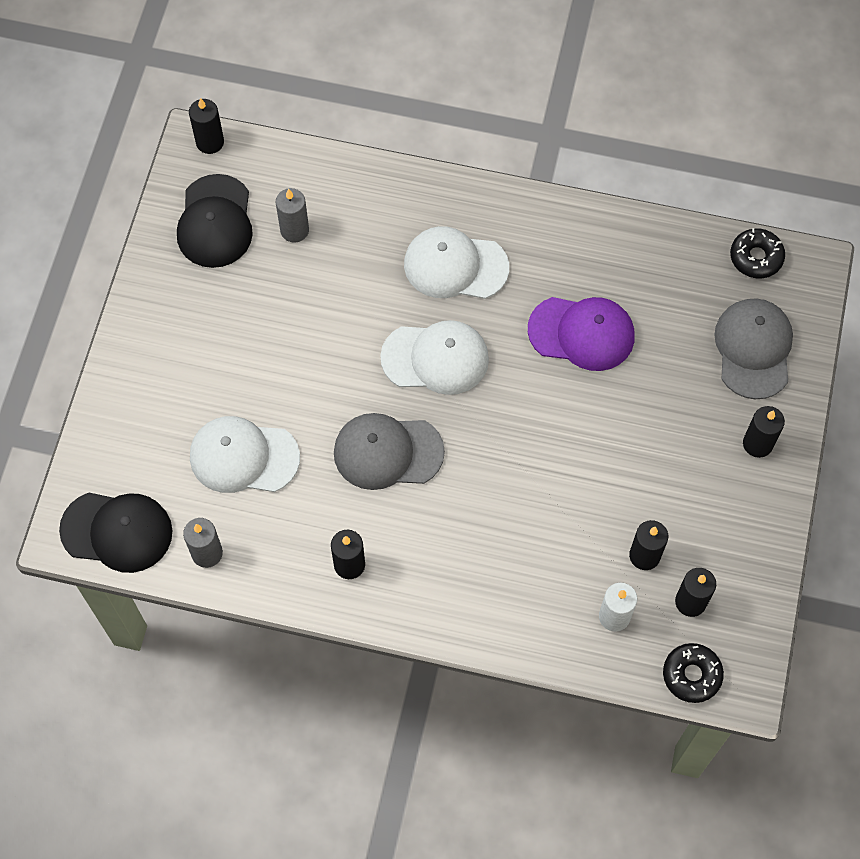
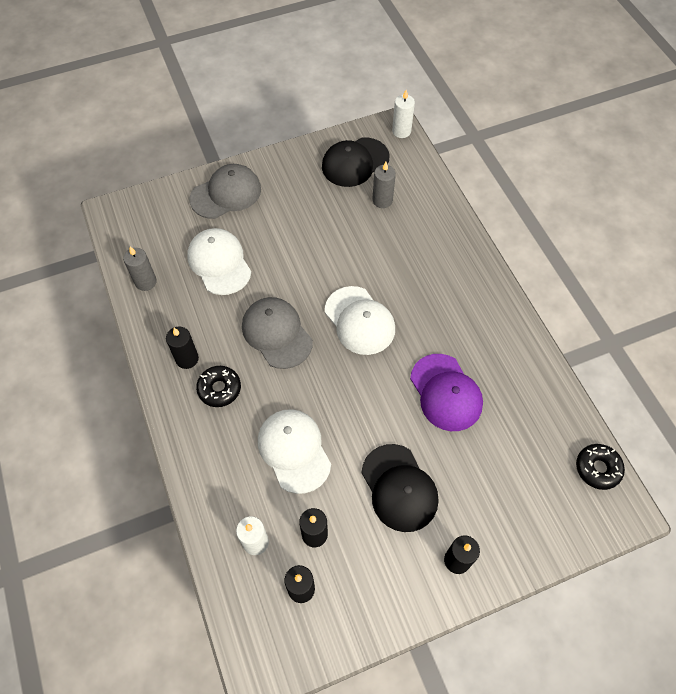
camera: 55 degrees right, 5 degrees down
(117, 531) = (131, 232): black cap -> black cap (399, 488)
(210, 142) = (401, 131): black candle -> white candle
(455, 266) = (430, 293): white cap -> white cap (294, 450)
(691, 675) = (245, 625): black donut -> black donut (219, 389)
(753, 349) = (527, 511): grey cap -> grey cap (226, 194)

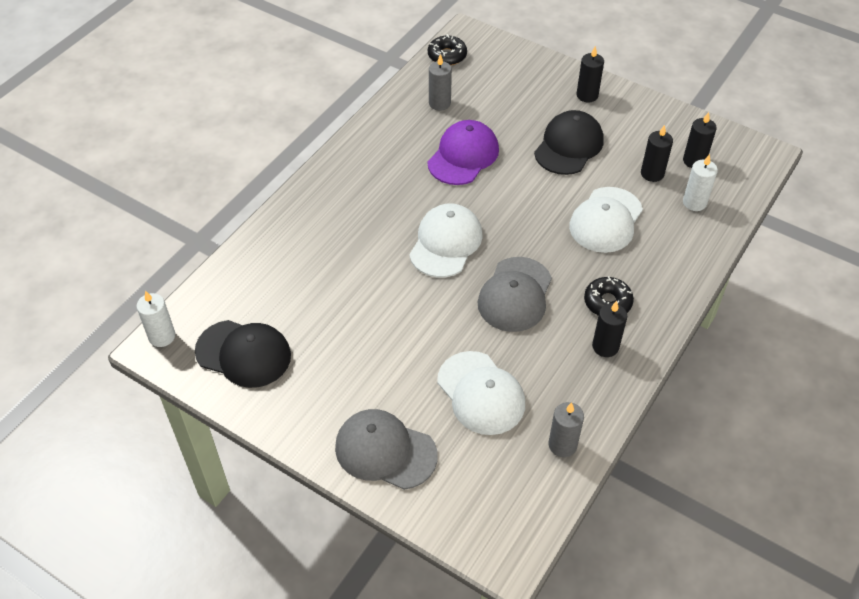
camera: 125 degrees left, 10 degrees down
(219, 263) = (481, 393): white cap -> white cap turned 60 degrees counterclockwise
(382, 200) = (283, 300): grey candle -> grey candle (439, 103)

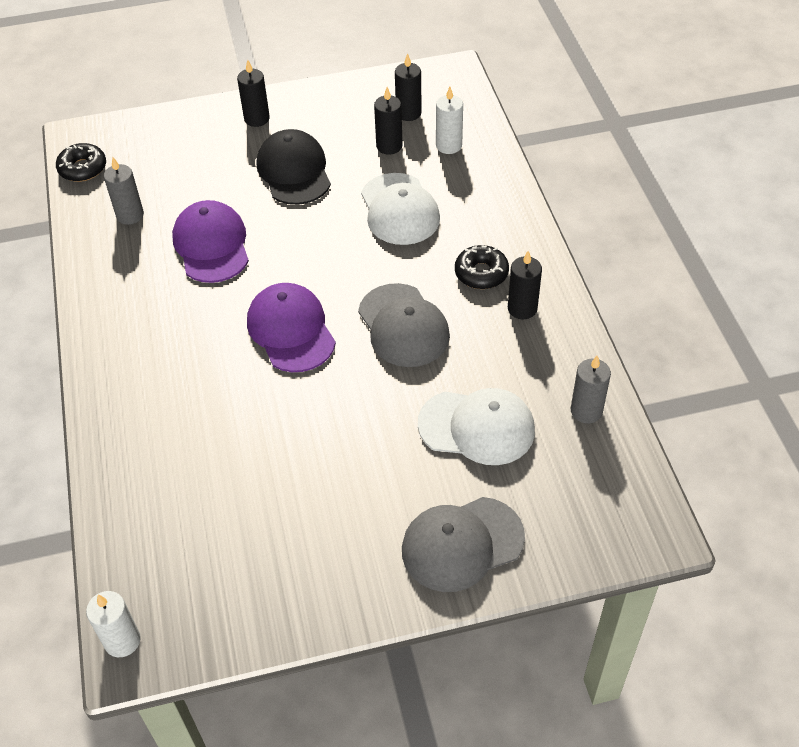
camera: 45 degrees left, 0 degrees up
(243, 354) = (228, 581): black cap -> none
(446, 243) = (291, 330): white cap -> purple cap

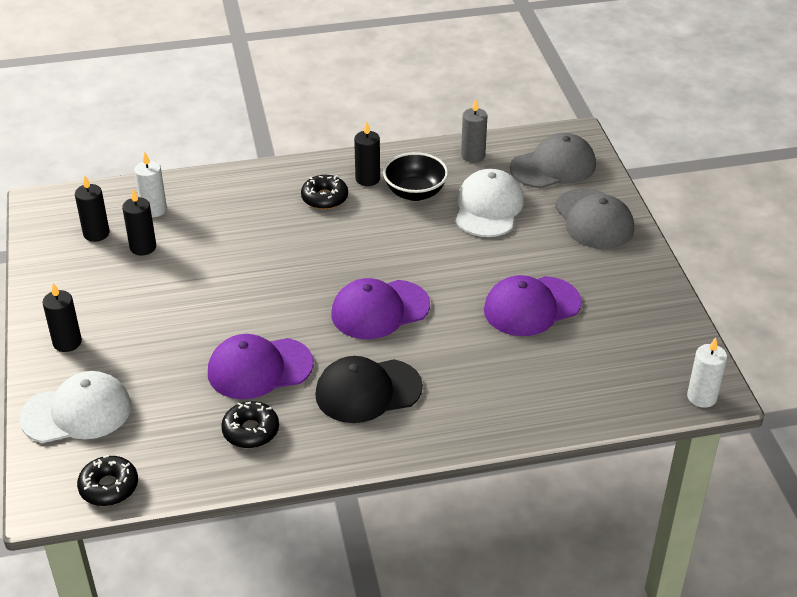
camera: 90 degrees left, 10 degrees down
(130, 215) = (200, 436): grey candle -> none
(131, 247) = (251, 431): none -> black donut
(291, 468) = (531, 306): none -> purple cap
(294, 171) = (162, 312): black cap -> black cap (368, 391)
(399, 209) = (235, 242): white cap -> white cap (77, 412)
(403, 326) = (380, 243): grey cap -> grey cap (553, 166)
(500, 354) = (415, 193): none -> black bowl

